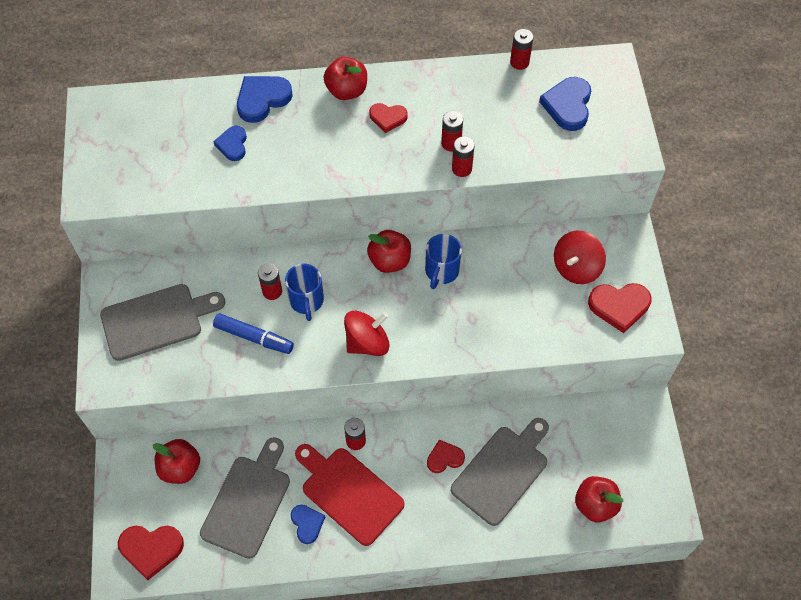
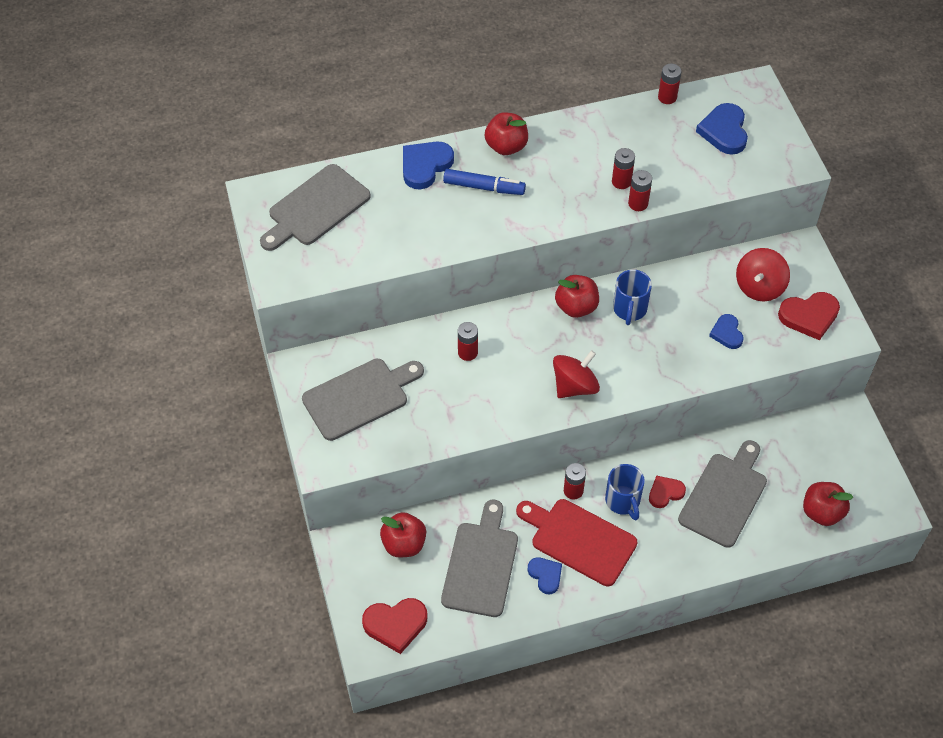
camera: 10 degrees left, 5 degrees down
(145, 127) = (315, 208): none -> grey cutting board
(232, 145) = (408, 212): blue heart -> blue heart (727, 333)
(254, 337) = (461, 398): blue marker -> blue marker (484, 187)
(306, 301) = (504, 356): blue mug -> blue mug (623, 501)
(388, 118) = (553, 166): red heart -> none

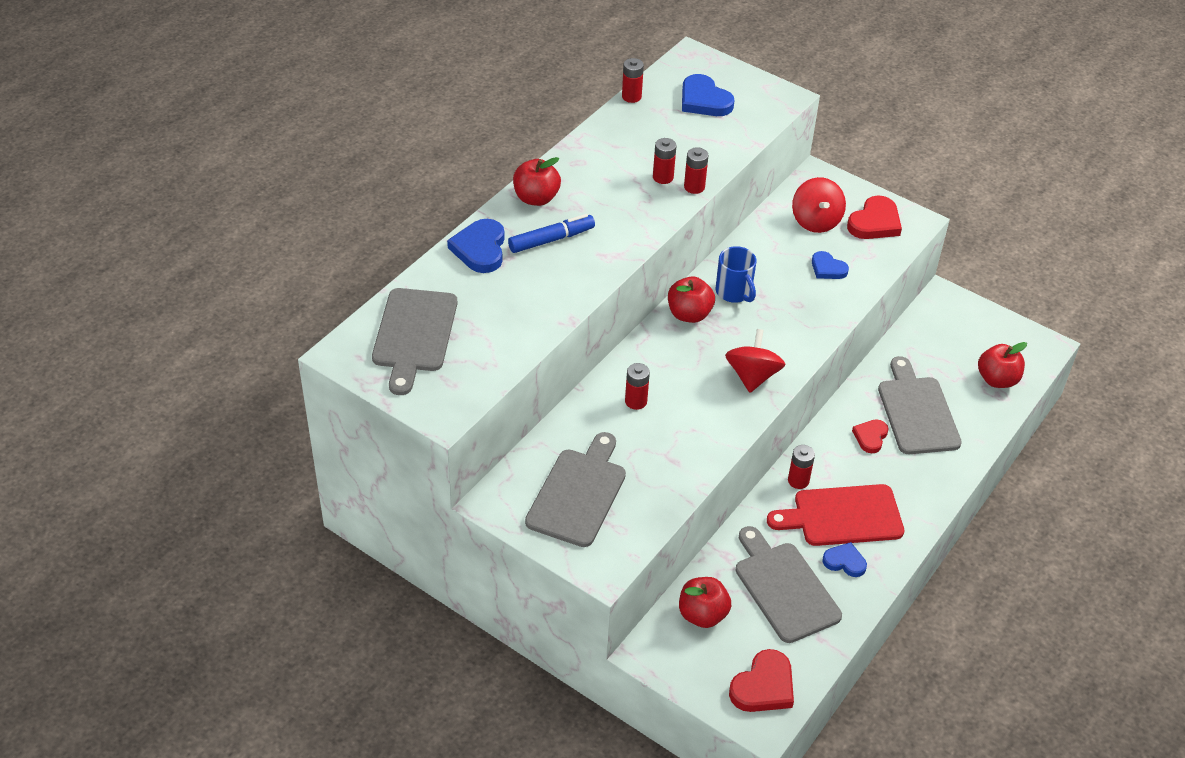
camera: 40 degrees left, 10 degrees down
(623, 501) = (845, 464): blue mug -> none

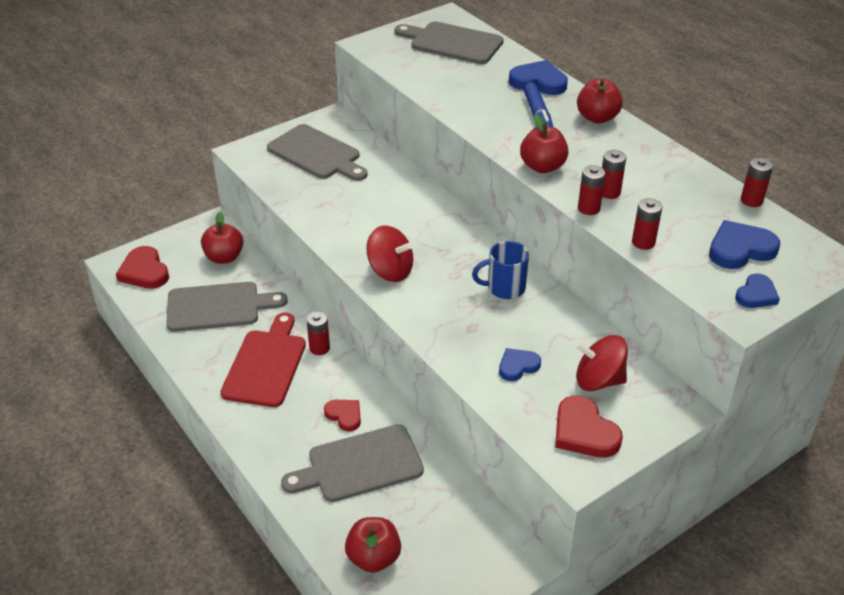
camera: 110 degrees right, 5 degrees down
(636, 401) = (394, 199): red battery -> red battery (643, 242)
(689, 314) = (485, 252): red apple -> red apple (542, 167)
(844, 562) = (220, 350): blue heart -> blue heart (756, 294)
(917, 412) = (359, 465): grey cutting board -> grey cutting board turned 150 degrees clockwise

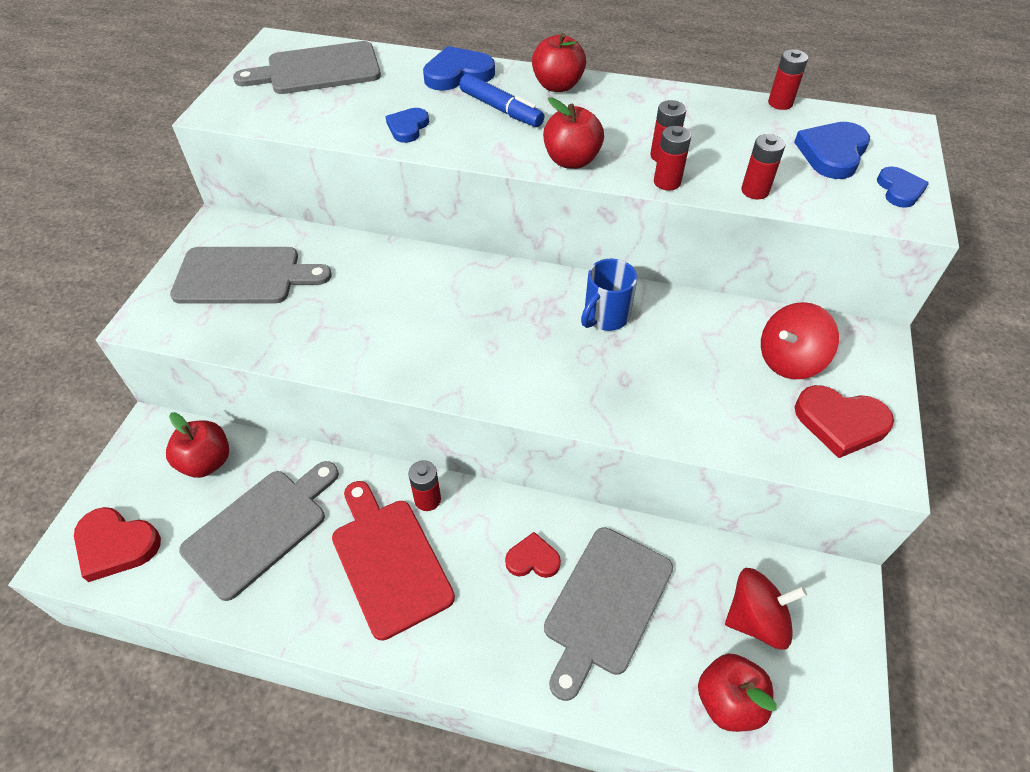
camera: 40 degrees left, 10 degrees up
(390, 271) = (475, 367): red spinning top -> red spinning top (756, 619)
(517, 366) = (710, 393): blue heart -> blue heart (408, 127)

